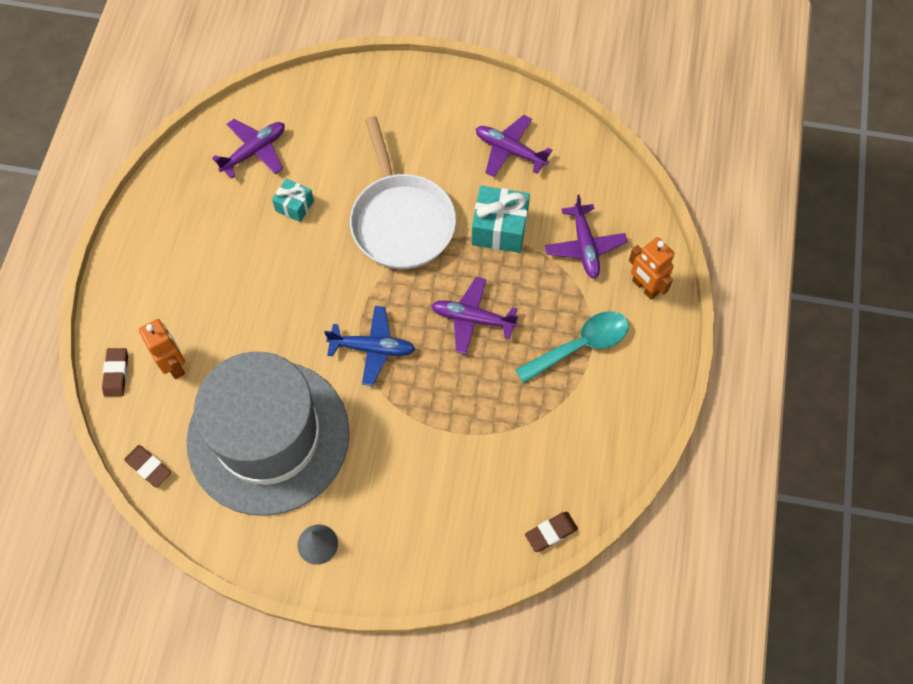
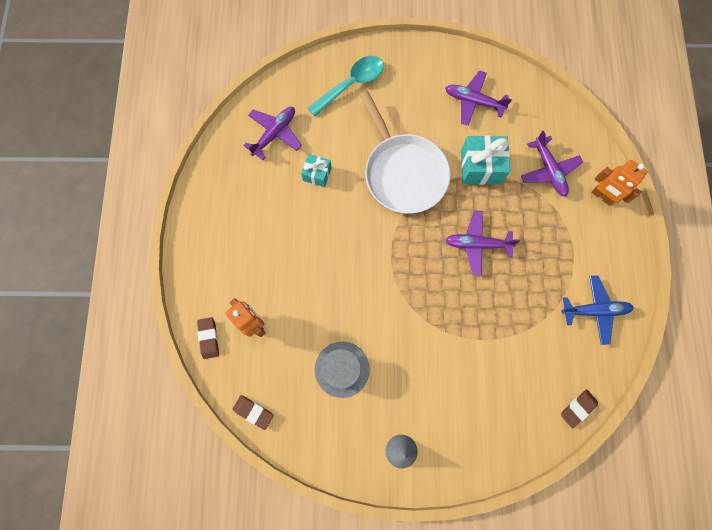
camera: 10 degrees left, 10 degrees up
(268, 436) = (342, 369): grey hat -> grey hat, size x0.43
(372, 348) = (406, 282): blue plane -> blue plane (594, 310)
(580, 345) = (564, 252): turquoise spoon -> turquoise spoon (351, 84)

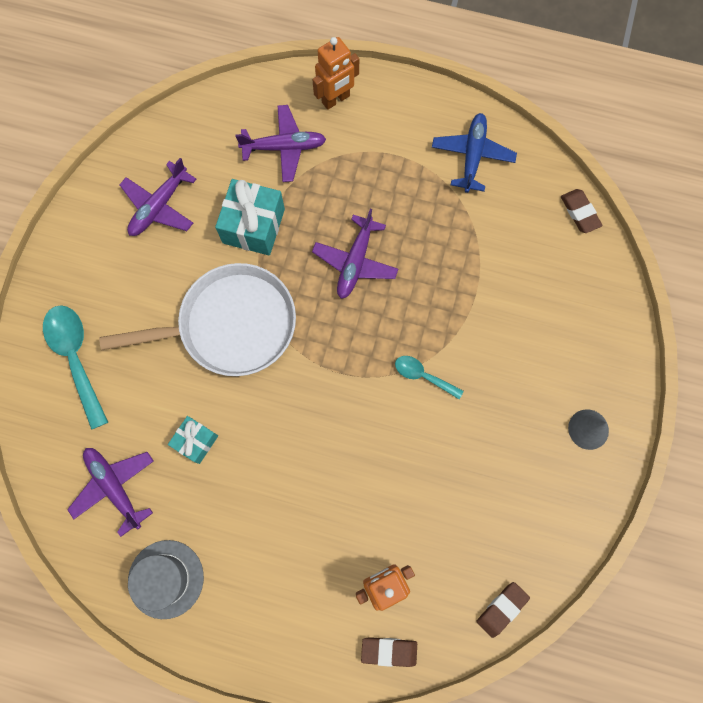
camera: 75 degrees left, 0 degrees up
(342, 369) = (473, 477): grey hat -> grey hat (166, 579)
(406, 315) = (423, 376): none -> turquoise spoon

